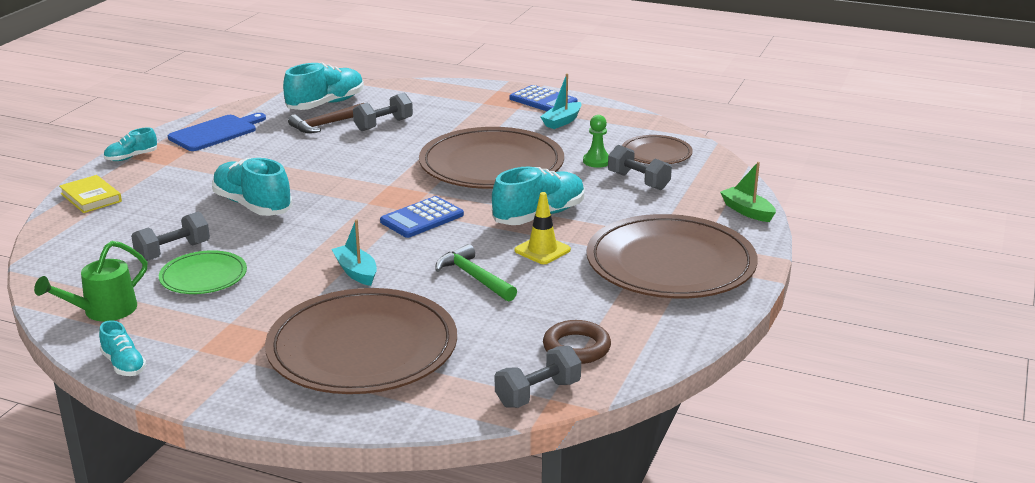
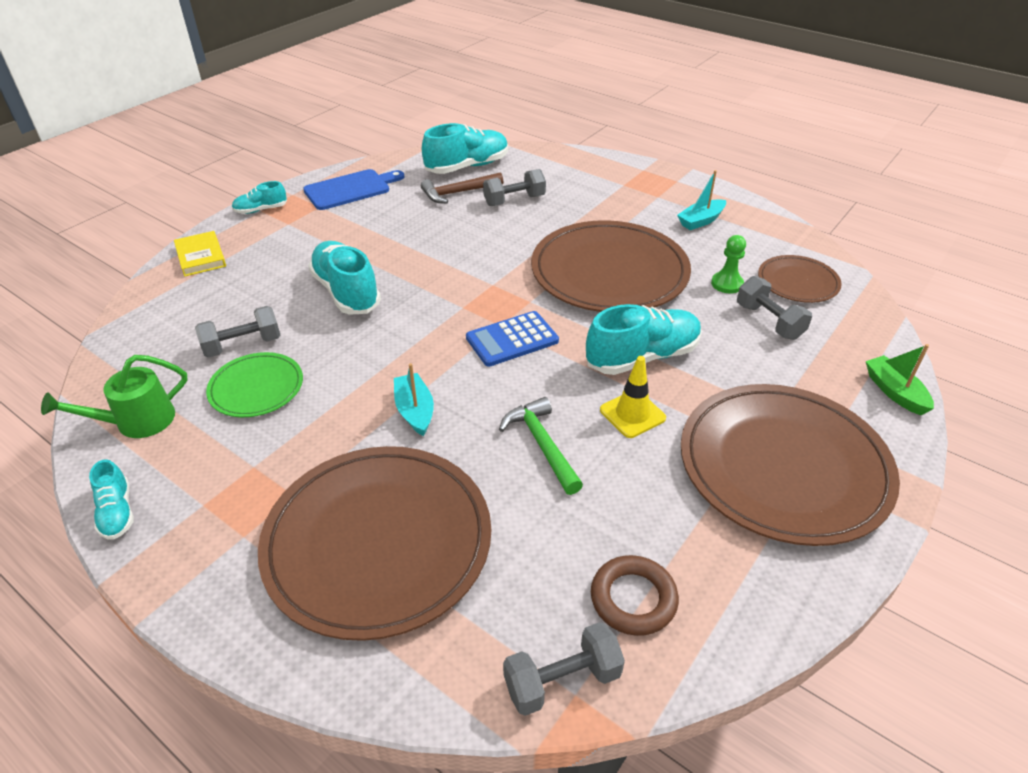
camera: 15 degrees right, 15 degrees up
(543, 101) = (687, 189): blue calculator -> none

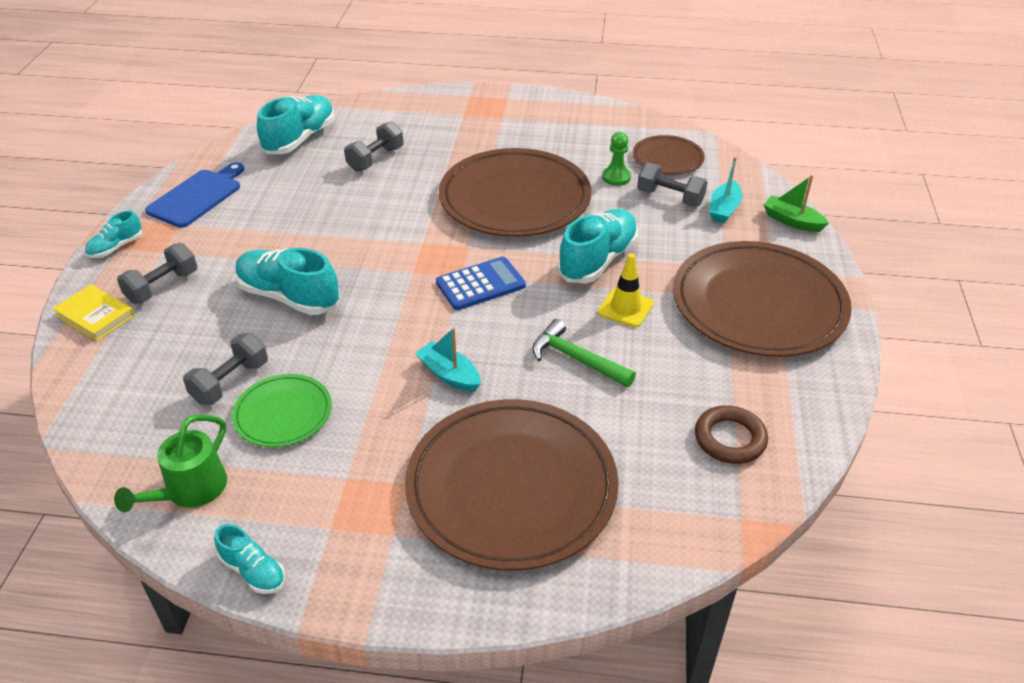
camera: 30 degrees left, 0 degrees up
(458, 193) = (314, 167): brown hammer -> none
(512, 339) = (480, 284): blue calculator -> blue calculator turned 150 degrees counterclockwise
(562, 680) = (726, 514): grey dumbbell -> grey dumbbell (162, 286)
(701, 221) = (555, 129): turquoise boat -> turquoise boat (724, 209)

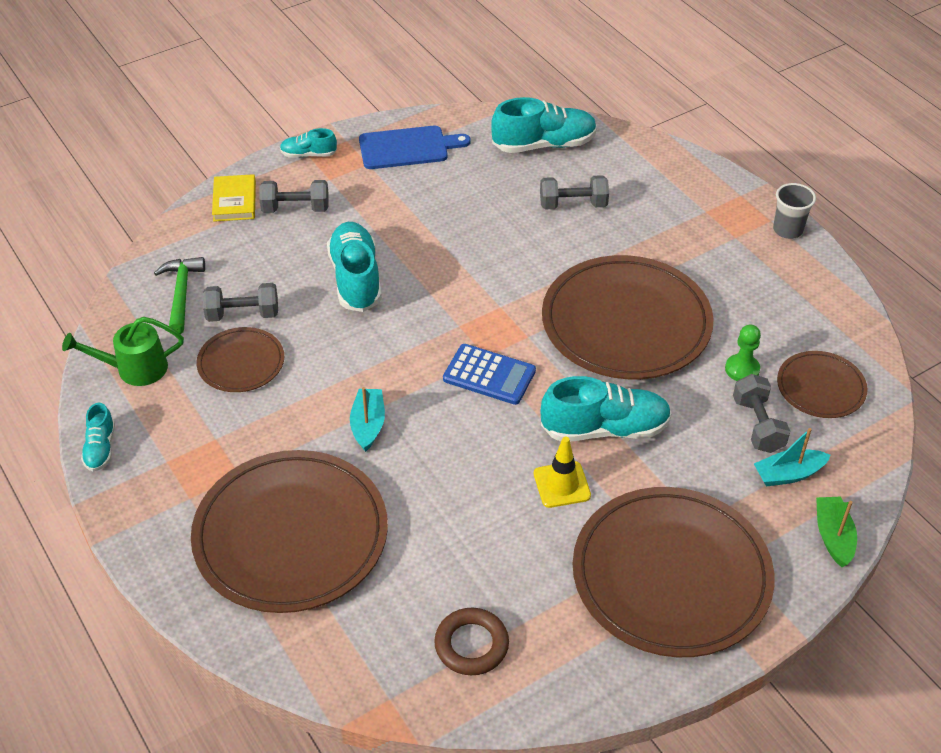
camera: 50 degrees right, 5 degrees up
(283, 413) = (241, 363): green plate -> brown plate
(524, 97) = (787, 230): none -> grey cup
(576, 359) = (464, 490): green hammer -> green hammer (181, 294)

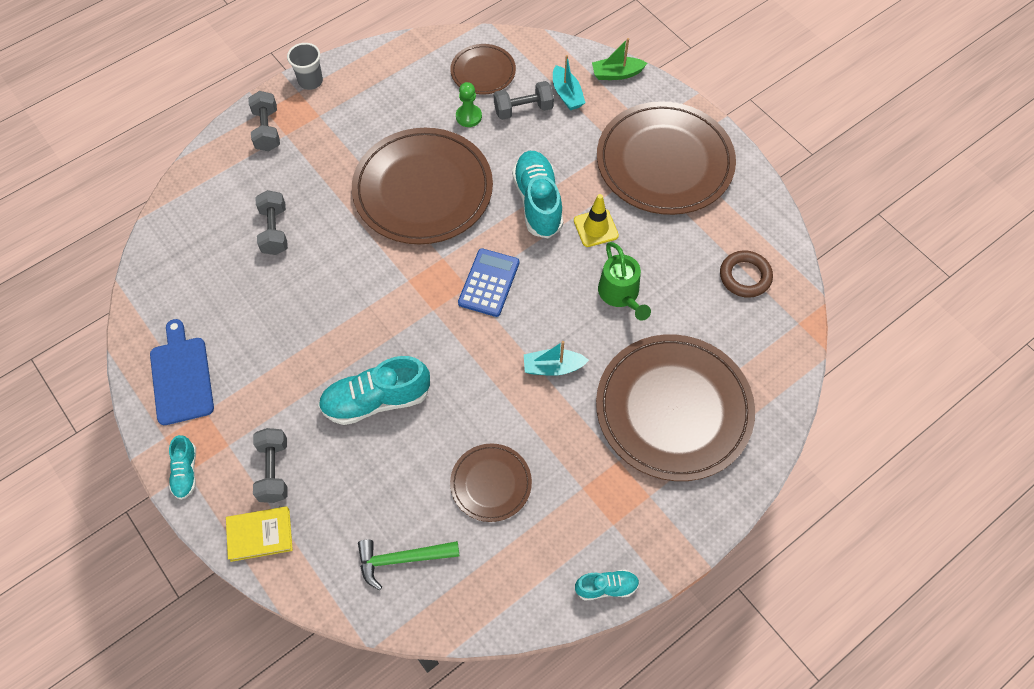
camera: 95 degrees left, 15 degrees up
(134, 369) = (506, 581): green watering can -> green watering can (621, 295)
(243, 314) = (428, 494): grey dumbbell -> grey dumbbell (267, 130)
(544, 145) = (185, 257): turquoise shoe -> none

